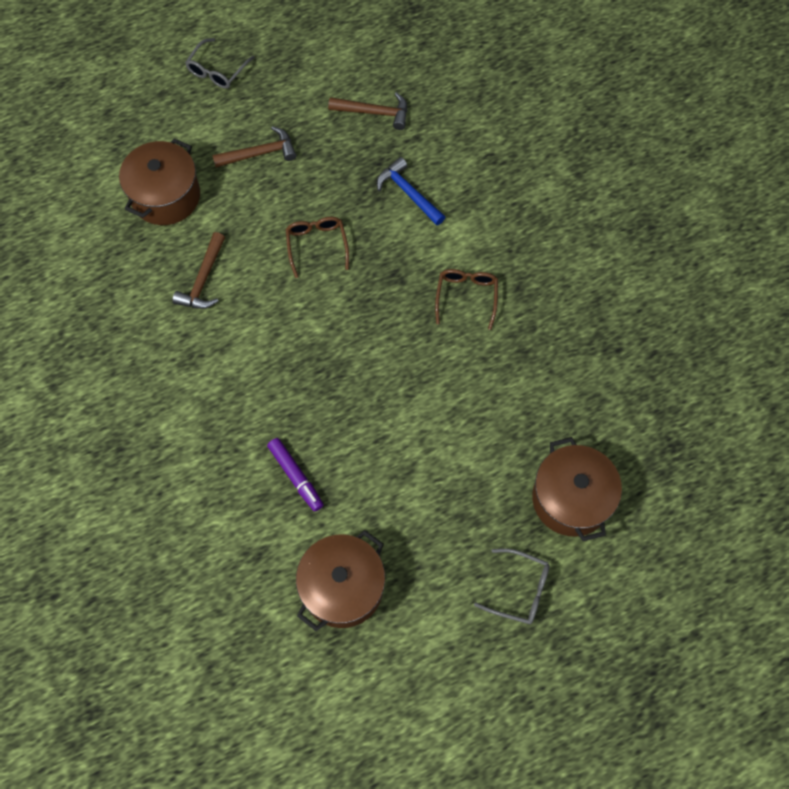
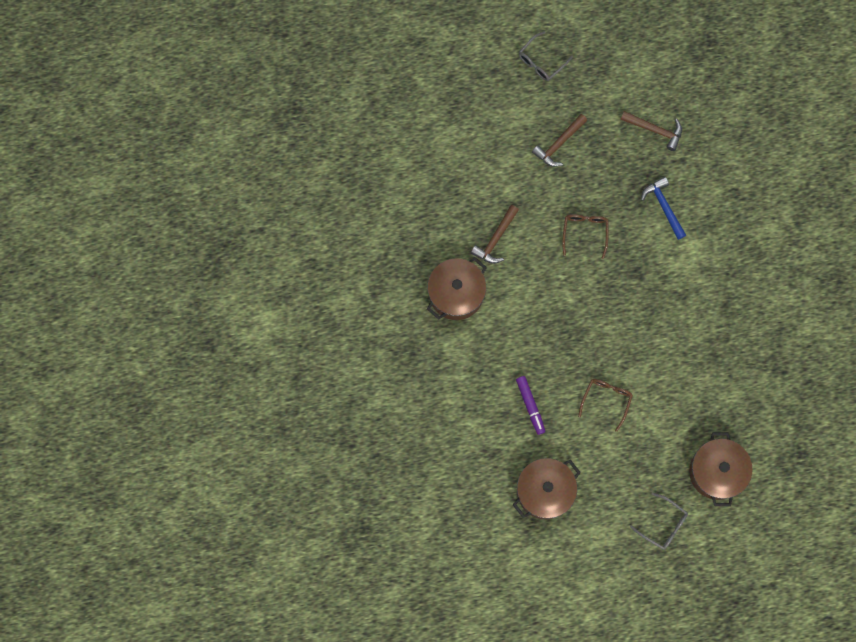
camera: 15 degrees right, 10 degrees up
(166, 196) = (481, 162): brown pot -> brown pot (456, 294)
(260, 153) = (559, 144): brown hammer -> brown hammer turned 135 degrees clockwise
(466, 297) = (684, 303): brown glasses -> brown glasses (606, 400)

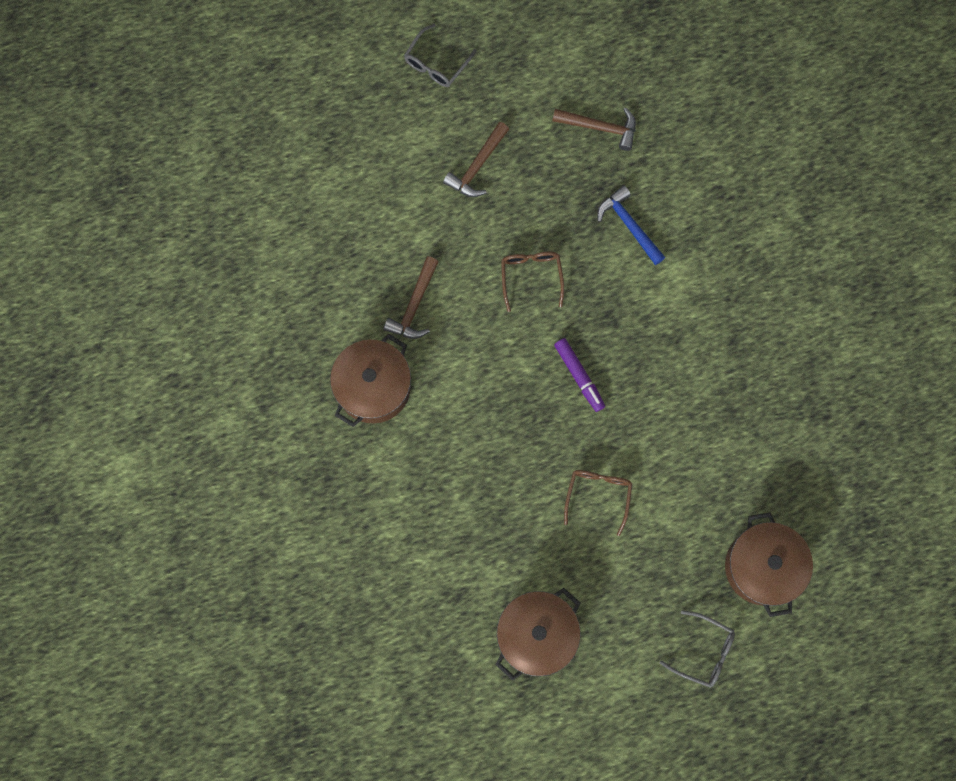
camera: 10 degrees left, 0 degrees up
(530, 406) = (497, 521): purple marker -> purple marker (579, 376)

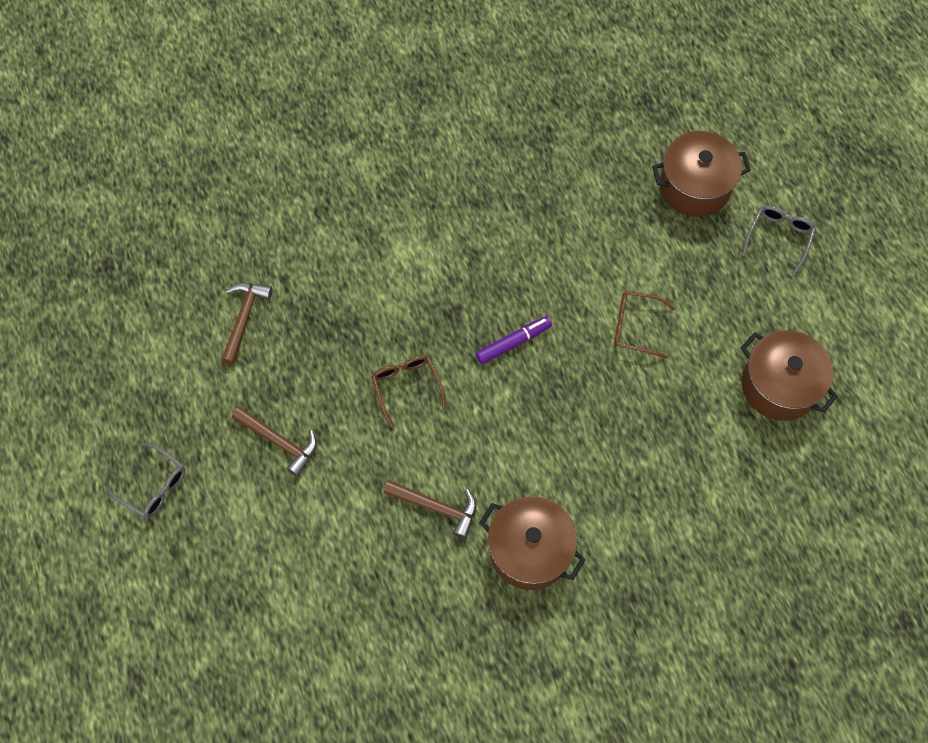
camera: 90 degrees left, 10 degrees down
(531, 277) = (407, 387): brown glasses -> brown glasses turned 75 degrees clockwise
(629, 225) = (353, 293): blue hammer -> none

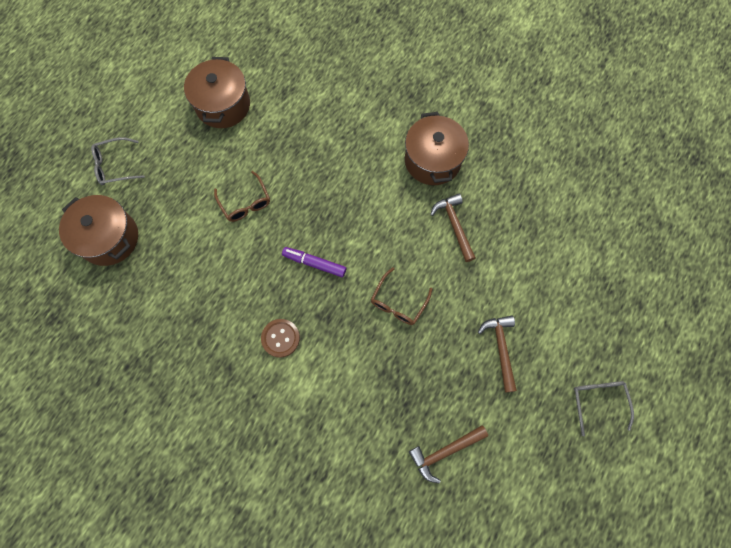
camera: 130 degrees left, 5 degrees up
(465, 262) = (280, 338): none -> brown button

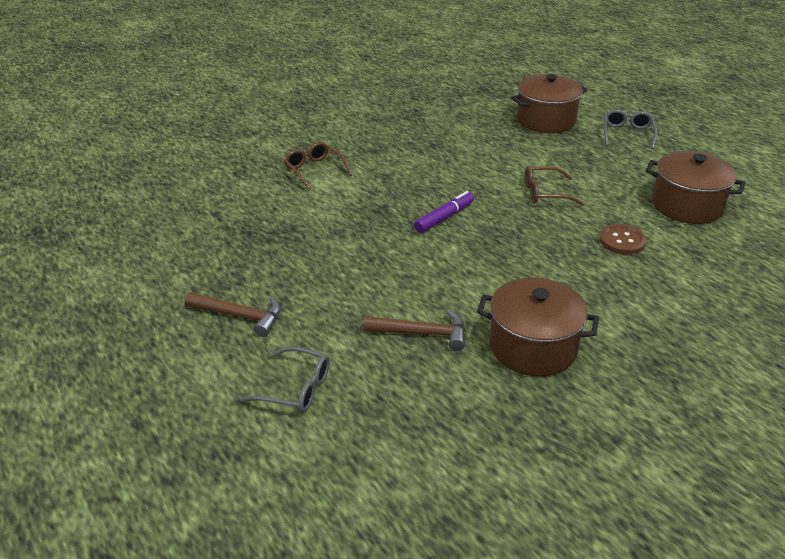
camera: 115 degrees right, 35 degrees down
(280, 338) = (379, 181): brown button -> brown button (622, 241)
(398, 302) = (357, 259): brown glasses -> brown glasses (315, 170)
(444, 451) = (182, 242): brown hammer -> none
(598, 402) = (103, 373): grey glasses -> grey glasses (295, 388)

